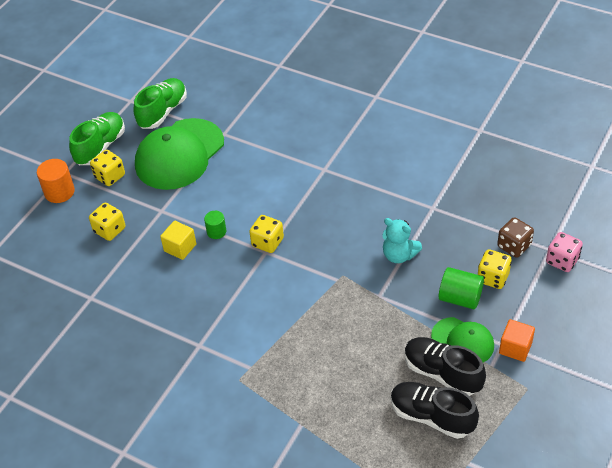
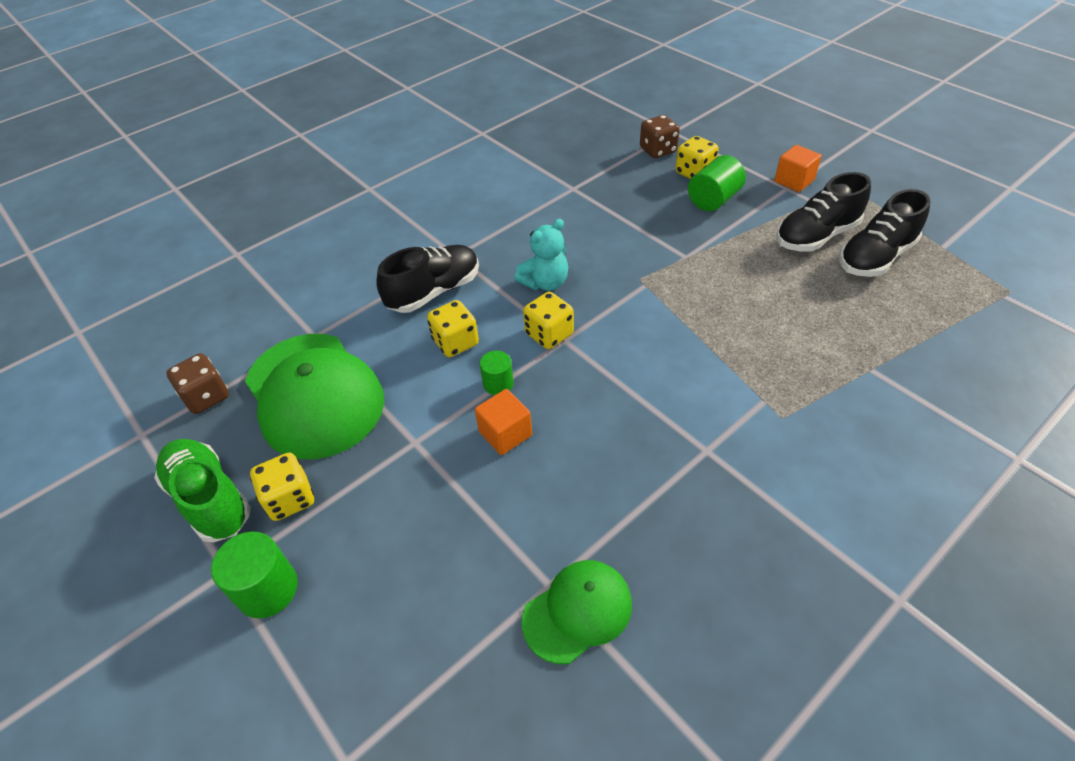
camera: 70 degrees left, 0 degrees up
(59, 192) = (267, 589): orange cylinder -> green cylinder
(109, 230) = (412, 523): yellow dice -> yellow dice (455, 342)
(163, 112) = (206, 396): green shoe -> brown dice
(180, 247) = (505, 433): yellow cube -> orange cube
(283, 172) = (434, 292): none -> black shoe
(399, 255) = (631, 227): turquoise teddy bear -> turquoise teddy bear (545, 282)
(462, 341) = (774, 212): green cap -> green cap (577, 611)
(562, 261) = (691, 128): pink dice -> none

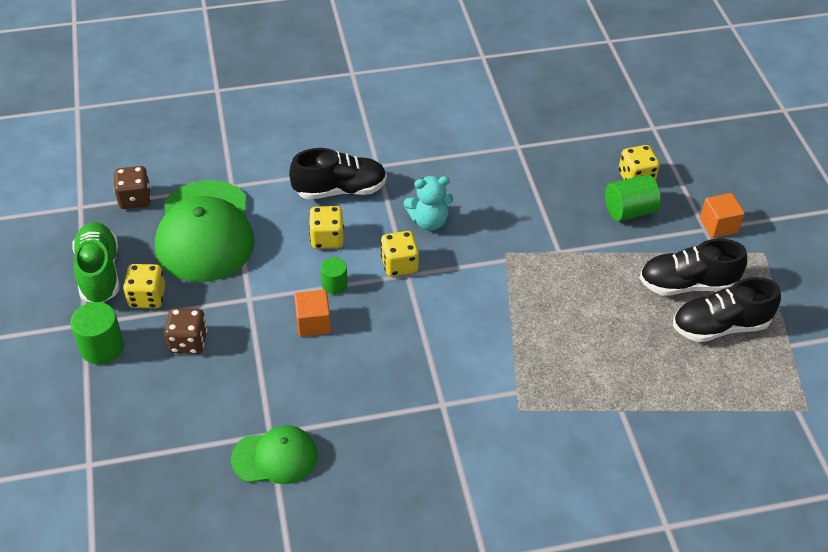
camera: 25 degrees right, 0 degrees up
(658, 150) = (623, 141): brown dice -> brown dice (188, 342)

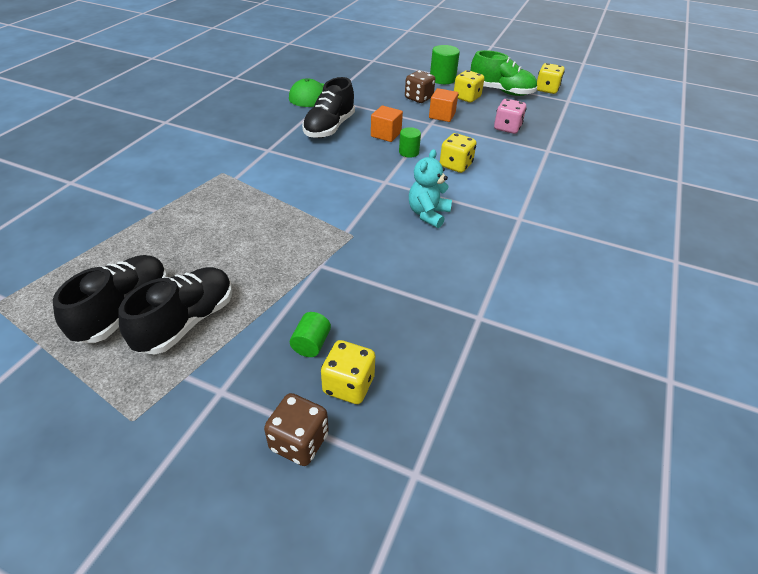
camera: 125 degrees right, 5 degrees down
(135, 199) = (561, 116): brown dice -> brown dice (299, 442)
(205, 231) = (507, 128): green cap -> pink dice
(340, 190) = (504, 189): black shoe -> black shoe (329, 128)
(399, 265) = (398, 182): yellow dice -> yellow dice (546, 89)
(629, 211) = (311, 344): green cylinder -> green cylinder, size x0.62
(718, 225) = (210, 408): orange cube -> orange cube (442, 115)

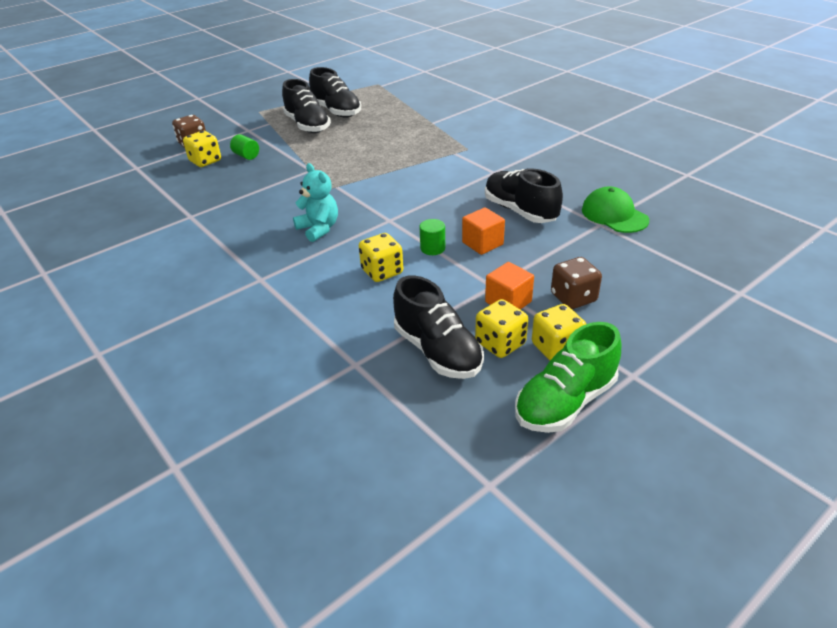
camera: 120 degrees right, 5 degrees down
(442, 79) = (641, 347): green cylinder -> none
(507, 128) = (437, 351): pink dice -> black shoe
(546, 89) = (550, 478): yellow dice -> yellow dice (500, 343)

